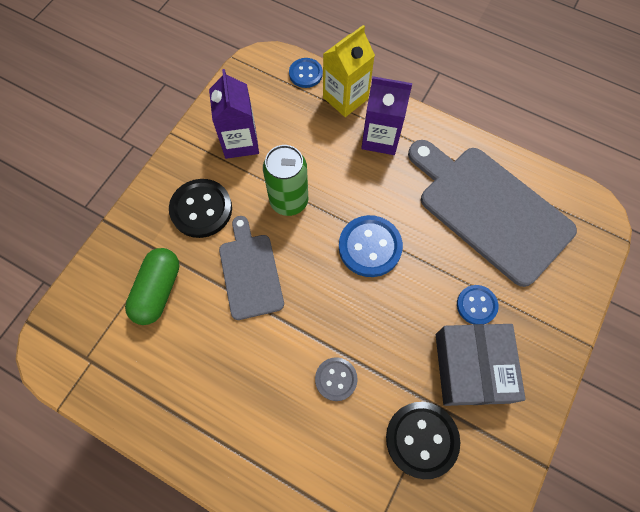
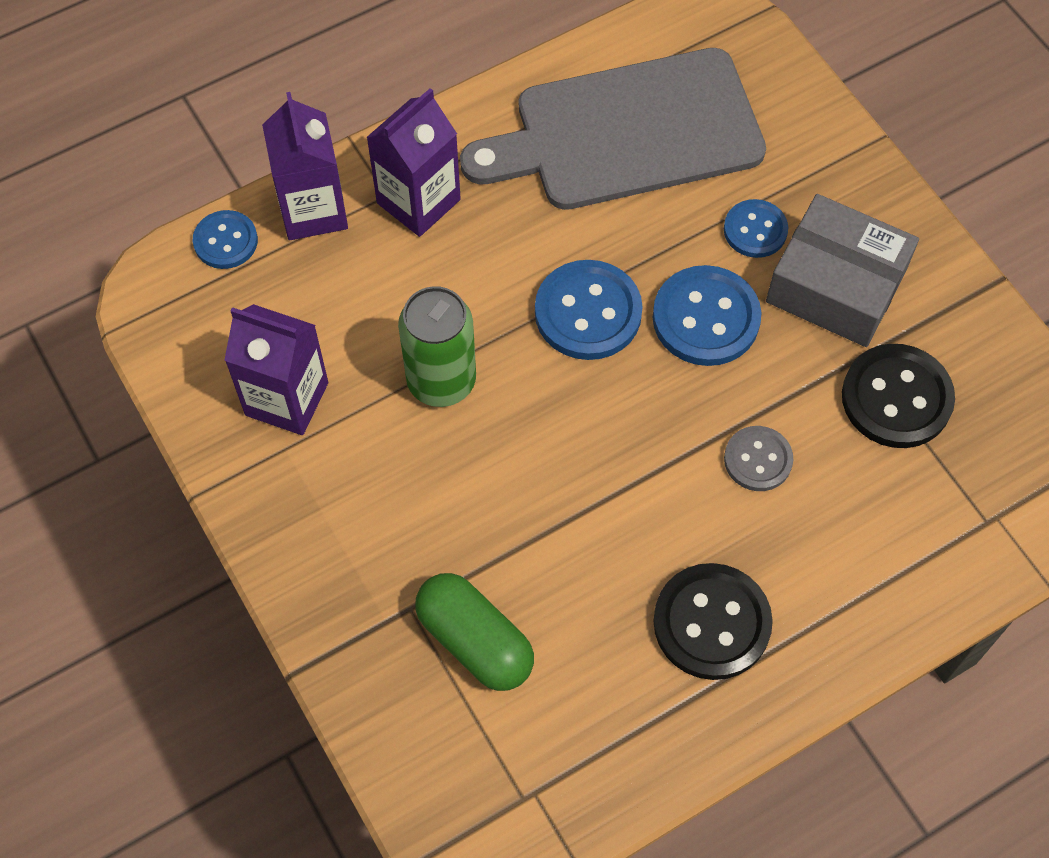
camera: 60 degrees left, 5 degrees down
(201, 209) = (372, 513): black button -> black button (711, 623)
(250, 272) = (526, 493): grey cutting board -> none
(345, 98) = (313, 210): yellow carton -> purple carton
(404, 307) = (706, 318): none -> blue button

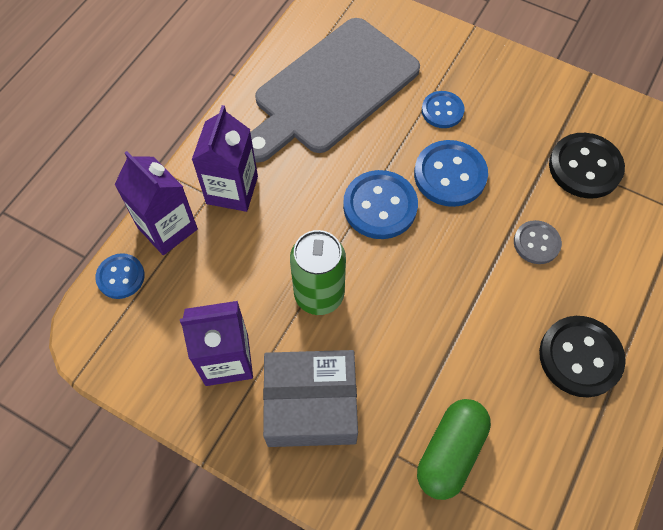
camera: 30 degrees left, 0 degrees up
(474, 641) = (450, 452): green capsule -> green capsule turned 75 degrees counterclockwise
(836, 285) = (508, 120): grey box -> grey box (311, 404)

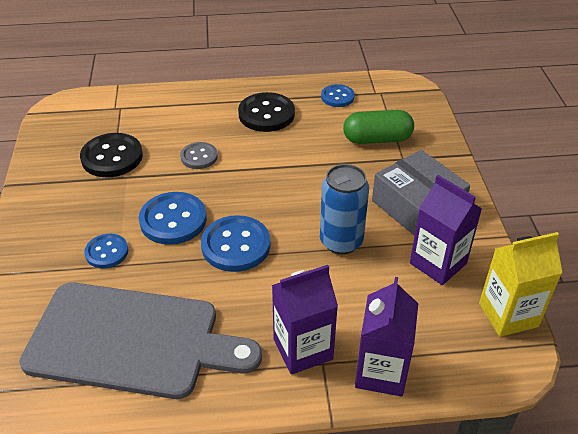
camera: 125 degrees left, 20 degrees down
(120, 277) = (453, 374): blue button -> blue button (337, 97)
(127, 370) = (508, 315): none -> yellow carton
(319, 295) = (341, 241): green can -> blue can

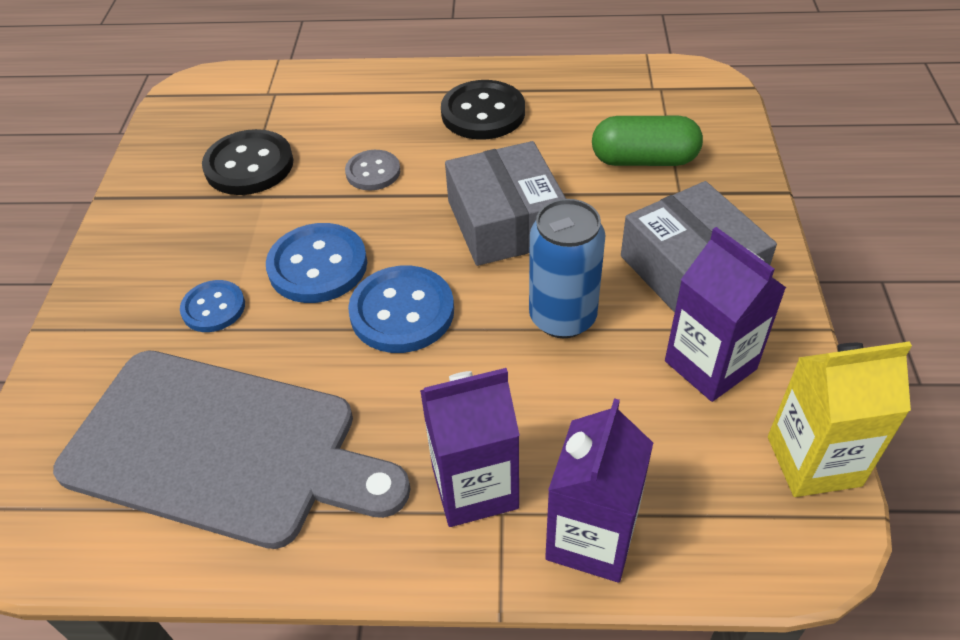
camera: 10 degrees right, 5 degrees up
(294, 184) = (505, 222): none -> grey box
(337, 97) = (593, 92): blue button -> none

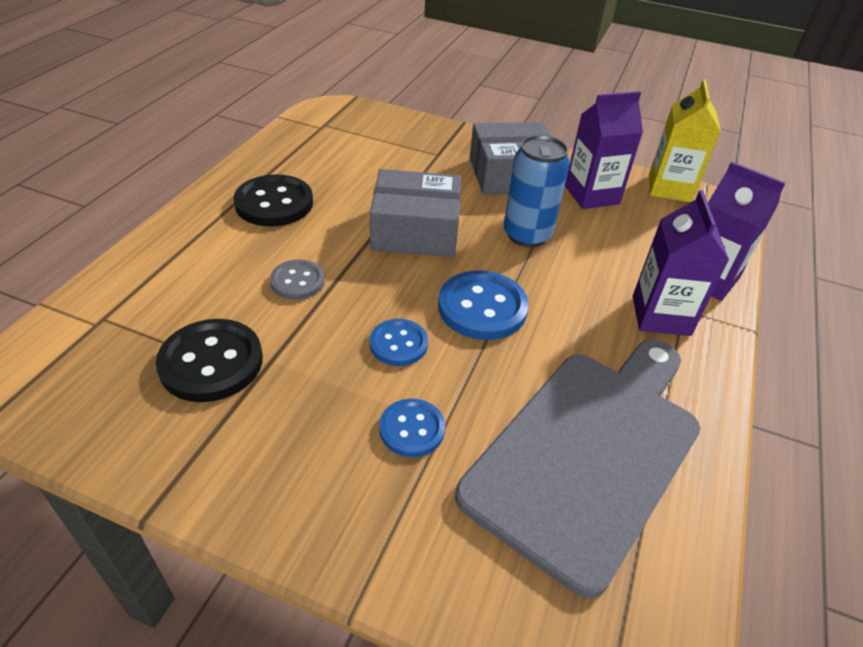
camera: 75 degrees left, 5 degrees down
(318, 266) = (398, 344): blue button -> blue button, size x0.61
(644, 160) = (395, 155): green capsule -> none

